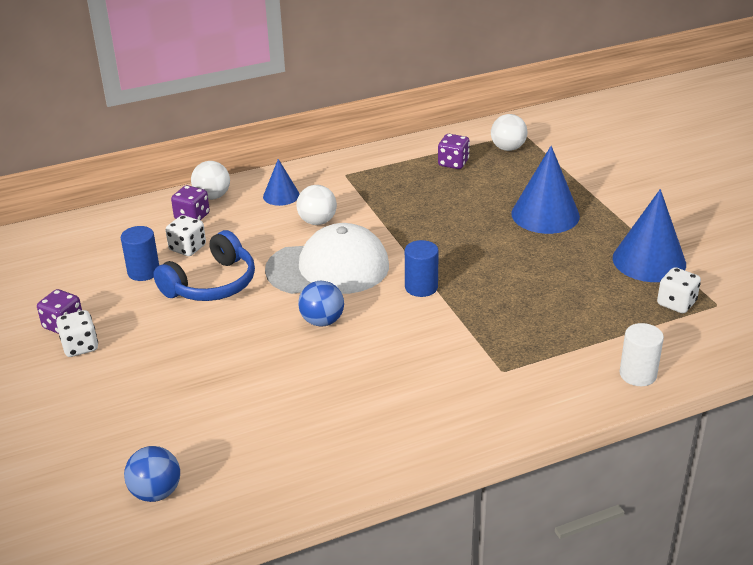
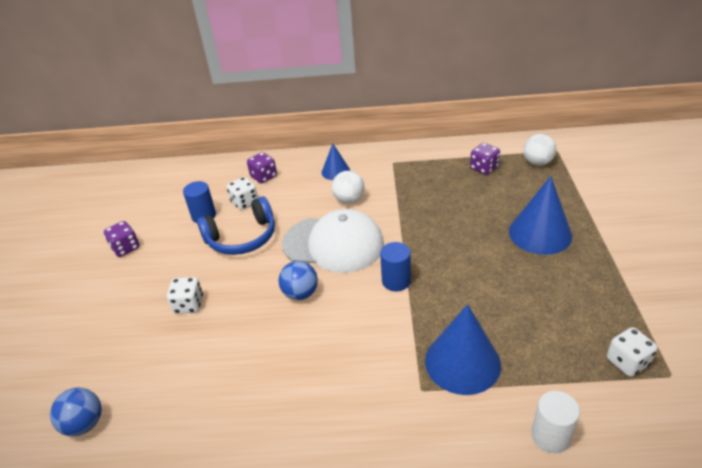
camera: 25 degrees right, 5 degrees up
(80, 346) = (124, 269): white dice -> white dice (189, 305)
(212, 196) = (287, 162): white ball -> none
(649, 261) = (619, 305): blue cone -> blue cone (462, 362)

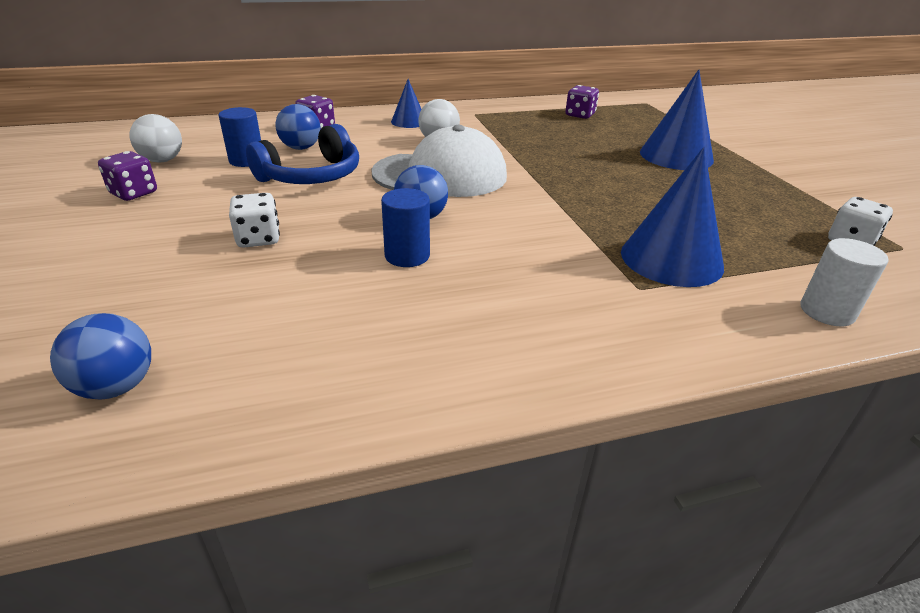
camera: 20 degrees left, 5 degrees down
(244, 202) = (301, 148): white dice -> blue ball
(396, 281) = (540, 199): blue cylinder -> blue cylinder (407, 256)
(537, 162) = (633, 110): white ball -> white ball (162, 160)

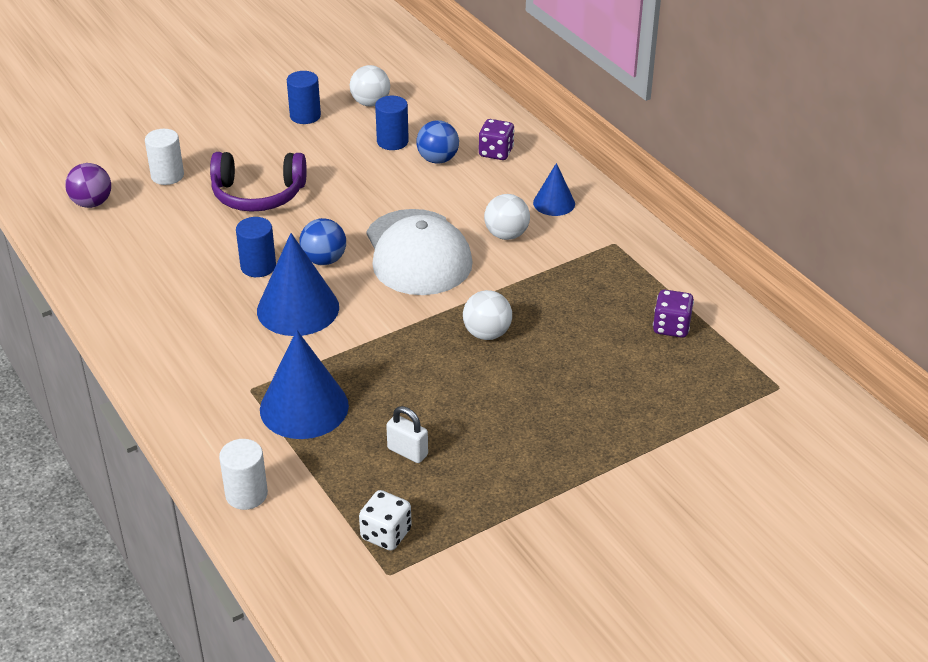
camera: 75 degrees right, 5 degrees up
(117, 386) = (92, 203): blue ball -> purple ball
(133, 300) = (167, 176): none -> white cylinder
(134, 193) = (305, 116): purple dice -> blue cylinder
(258, 239) = (258, 194): white dice -> purple headphones
(311, 175) = (378, 184): blue headphones -> none
(571, 166) = (487, 333): none -> white ball
(676, 156) = (566, 414): blue cone -> blue cone (298, 308)
(733, 217) = (407, 452): none -> white padlock

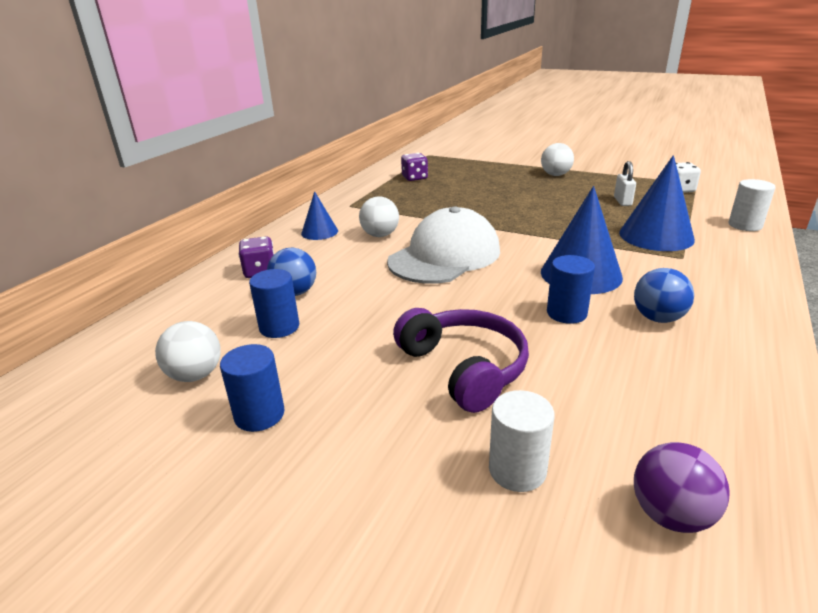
camera: 120 degrees left, 10 degrees down
(324, 260) = (509, 287): blue ball -> blue ball (658, 318)
(487, 333) = (494, 212): white ball -> white ball (555, 175)

